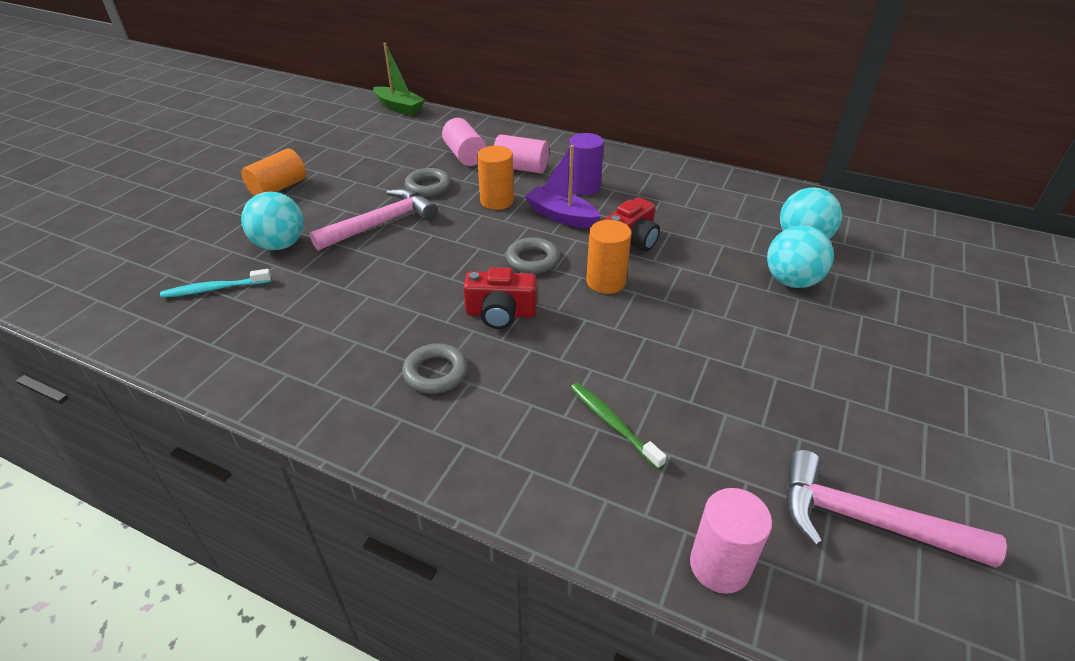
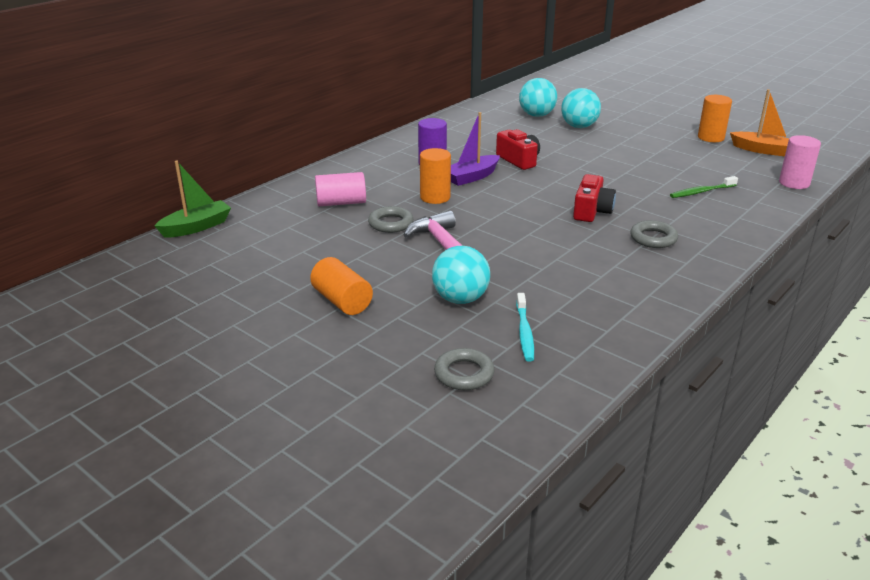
camera: 75 degrees left, 10 degrees down
(521, 168) = (383, 182): pink cylinder -> none
(532, 260) = (528, 194): grey ring -> grey ring (464, 374)
(606, 282) = (564, 174): orange cylinder -> orange cylinder (711, 137)
(865, 521) = (762, 150): pink hammer -> orange boat

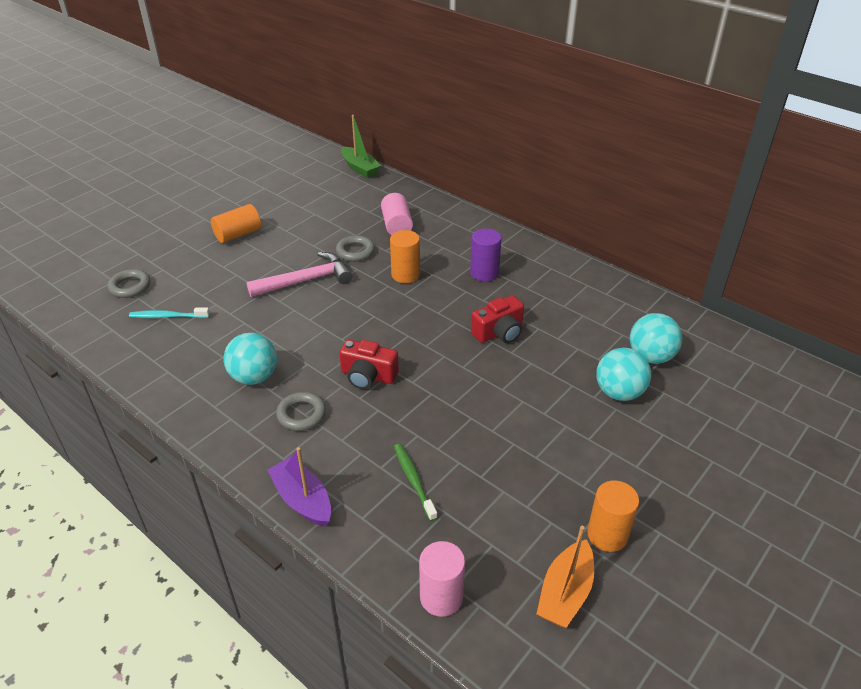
camera: 90 degrees right, 10 degrees up
(460, 299) = (224, 287): turquoise ball -> turquoise ball (254, 377)
(472, 177) = (452, 298): purple boat -> purple boat (302, 500)

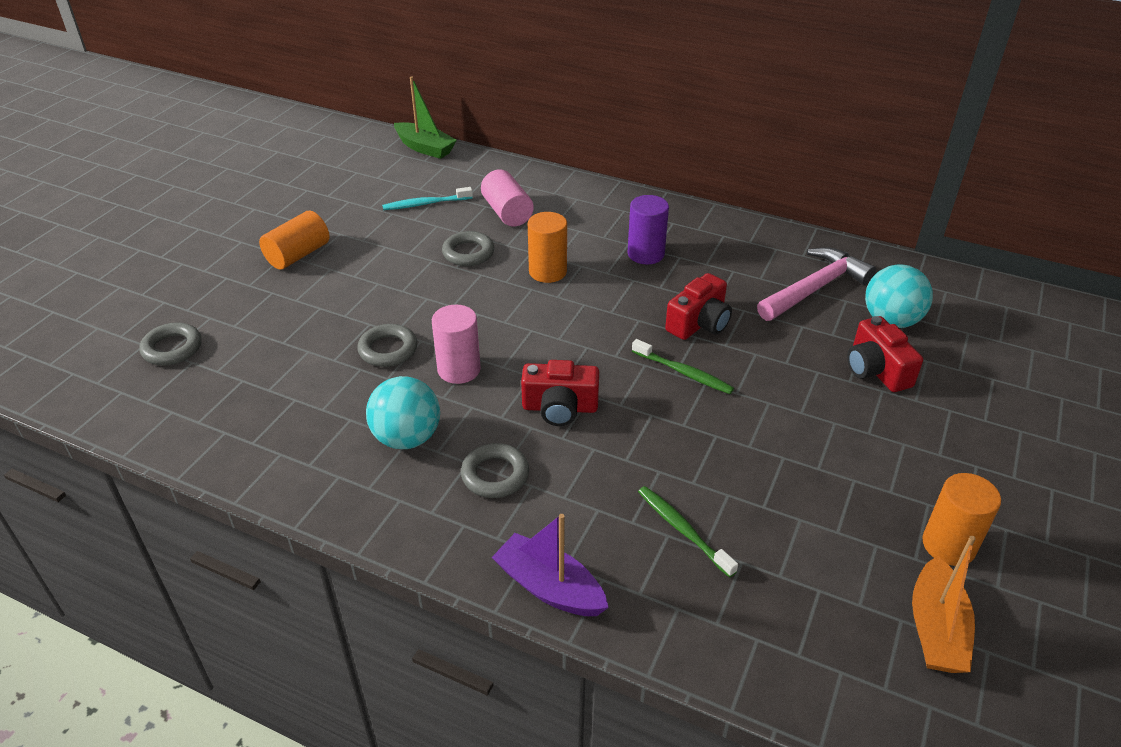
camera: 15 degrees left, 0 degrees up
(168, 316) = (246, 379): turquoise toothbrush -> turquoise toothbrush (425, 204)
(269, 312) = (388, 350): none -> grey ring
(306, 280) = (420, 299): pink hammer -> pink hammer (815, 288)
(441, 597) = (789, 672): pink cylinder -> pink cylinder (459, 369)
(469, 367) = (683, 372): none -> green toothbrush
(619, 392) = (876, 370): turquoise ball -> red camera

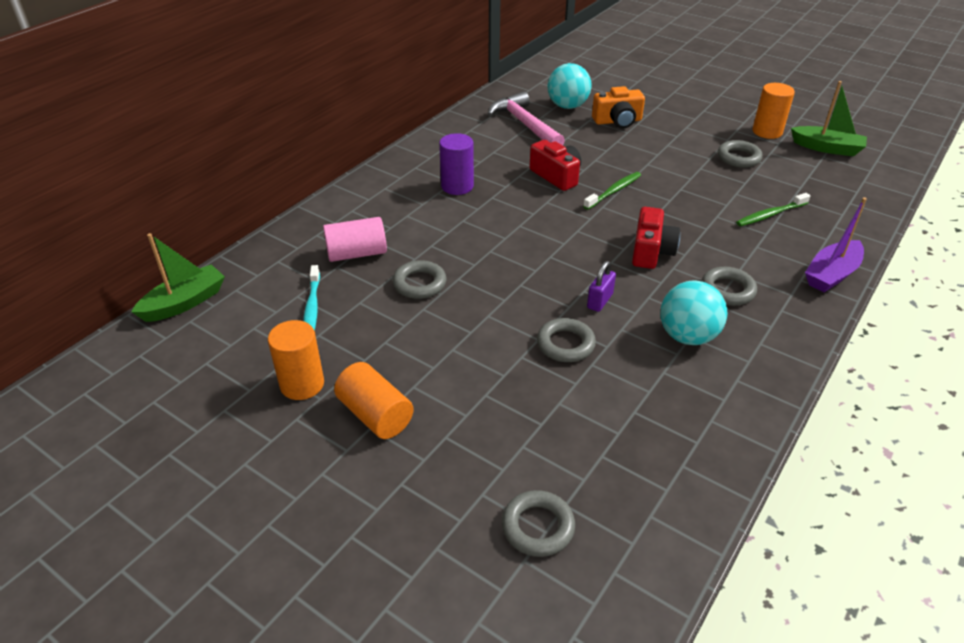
camera: 80 degrees left, 0 degrees up
(459, 369) = (599, 301): pink cylinder -> purple padlock
(547, 272) = (467, 239): orange cylinder -> orange cylinder (302, 384)
(836, 502) = (738, 158): none -> grey ring
(876, 370) = (617, 121): red camera -> orange camera
(936, 629) = (827, 148): orange boat -> green boat

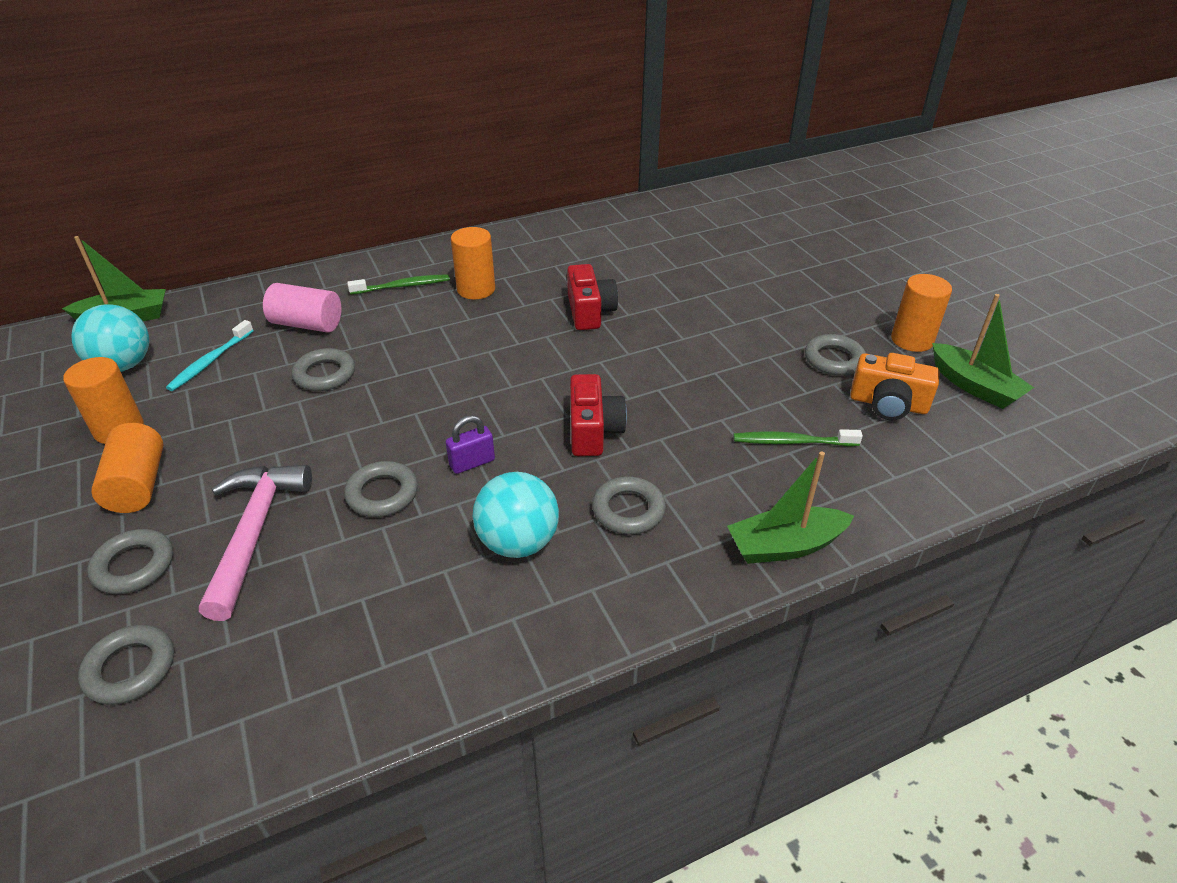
camera: 30 degrees right, 0 degrees up
(449, 466) = (134, 566): none -> grey ring
(457, 186) = (476, 289): purple cylinder -> orange cylinder
(524, 124) = (622, 246): pink hammer -> pink hammer (254, 532)
(567, 106) = (694, 239): turquoise ball -> turquoise ball (123, 365)
(614, 191) = (633, 349): green toothbrush -> green toothbrush (402, 286)
(617, 121) = (732, 272): orange camera -> orange camera (888, 404)
(651, 251) = (593, 431): red camera -> red camera turned 45 degrees counterclockwise
(831, 274) = (785, 546): purple boat -> green boat

